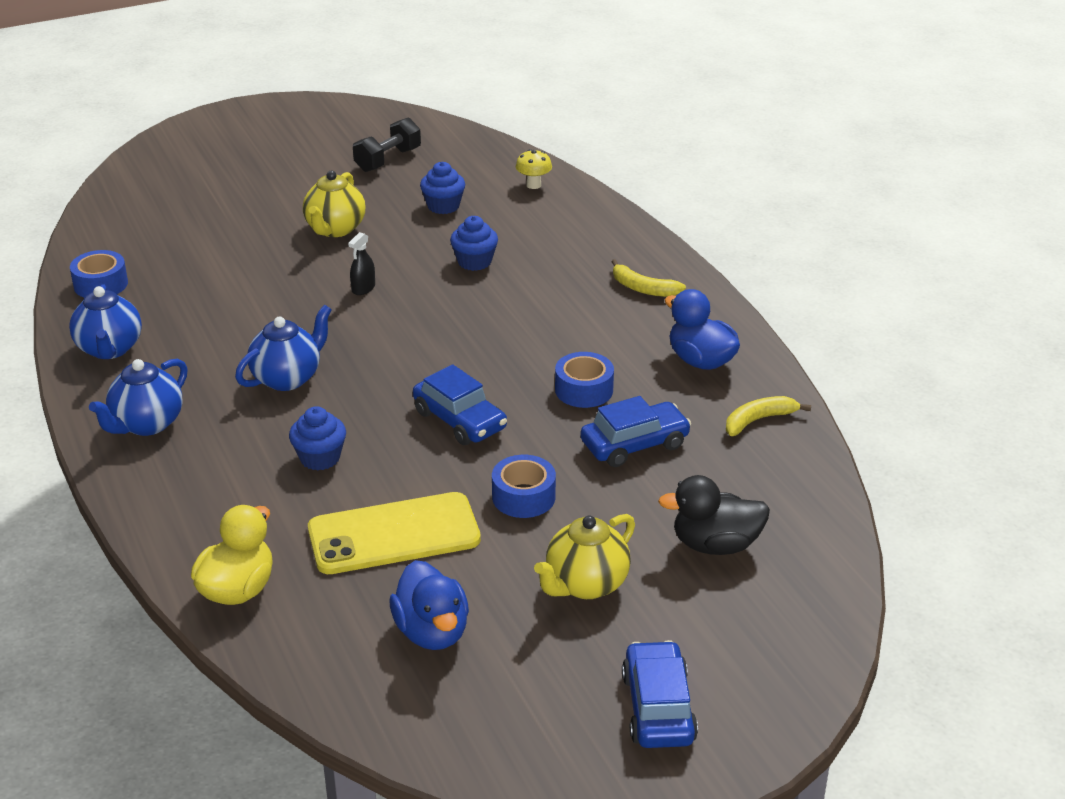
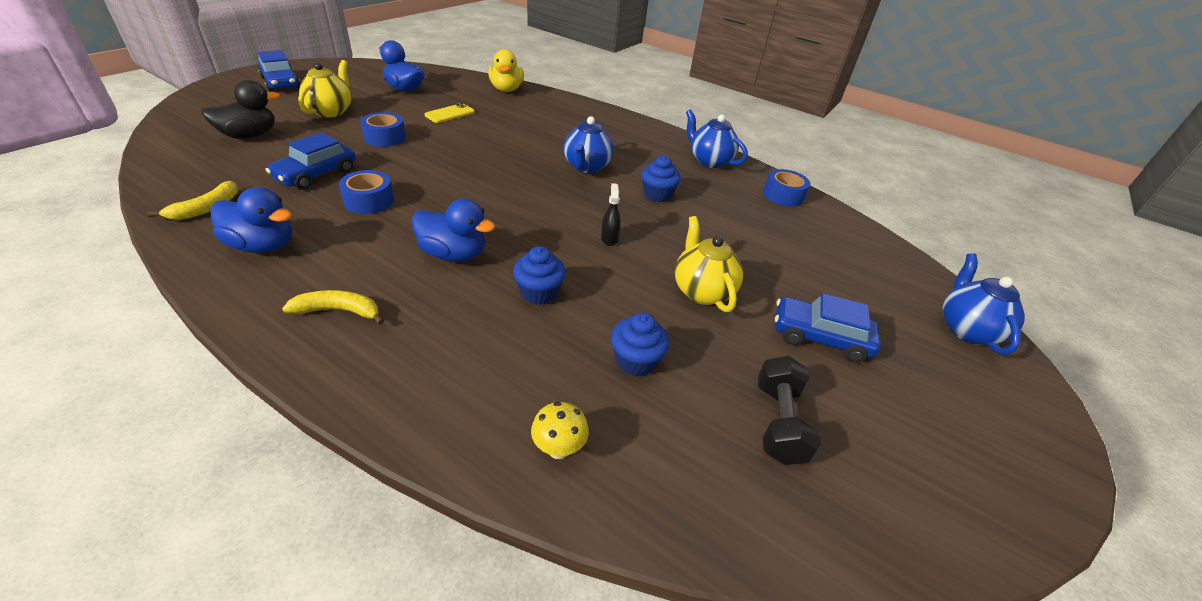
camera: 145 degrees right, 5 degrees up
(146, 424) = (631, 133): blue teapot -> blue teapot (966, 329)
(320, 458) = (521, 135): blue cupcake -> blue cupcake (657, 195)
(394, 534) = (450, 114): yellow phone -> yellow phone, size x0.52
(460, 420) = (452, 166): blue car -> blue car (820, 337)
(526, 310) = (453, 254): none -> blue duck

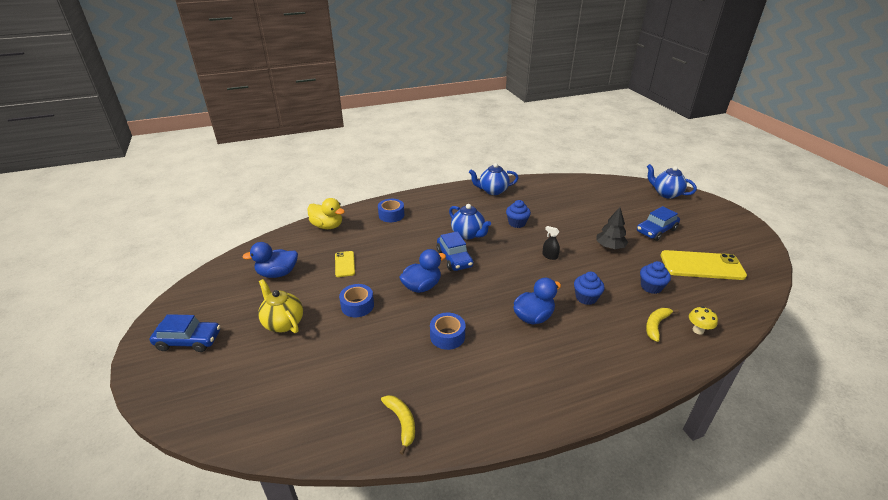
camera: 50 degrees left, 5 degrees down
(249, 135) = (289, 379): black duck -> none
(263, 246) = (475, 399): blue duck -> blue duck (422, 286)
(316, 174) = (390, 354): blue car -> blue car (454, 258)
(339, 311) = (566, 377): yellow banana -> yellow banana (656, 325)
(702, 291) = (610, 246): yellow teapot -> black tree
(778, 423) = (701, 266): black dumbbell -> yellow phone
(783, 195) = (543, 186): blue tape -> blue tape (391, 215)

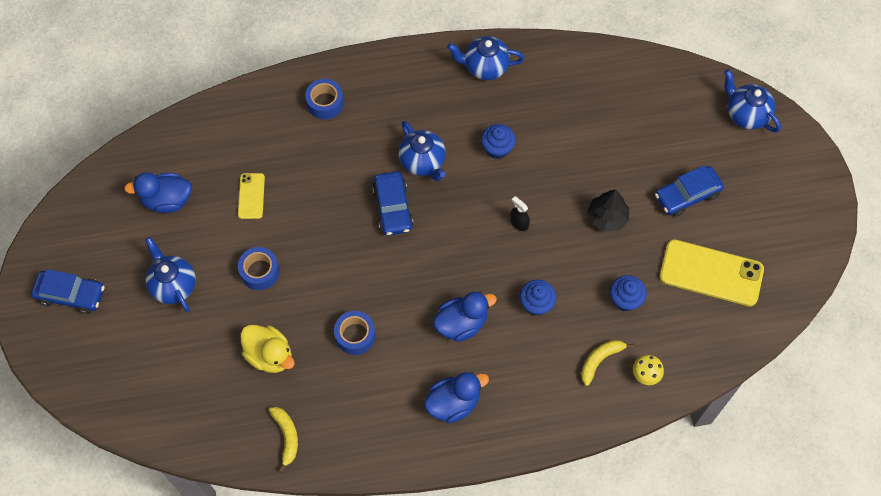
camera: 10 degrees right, 30 degrees up
(283, 323) = (173, 285): yellow teapot -> blue teapot
(327, 226) = (234, 114): yellow duck -> yellow duck (269, 355)
(422, 286) = (341, 252): blue duck -> blue duck (453, 403)

